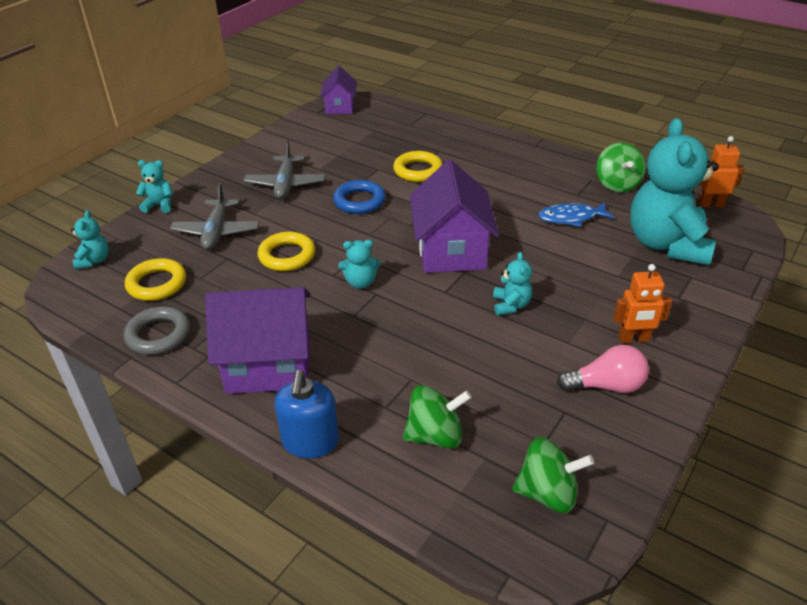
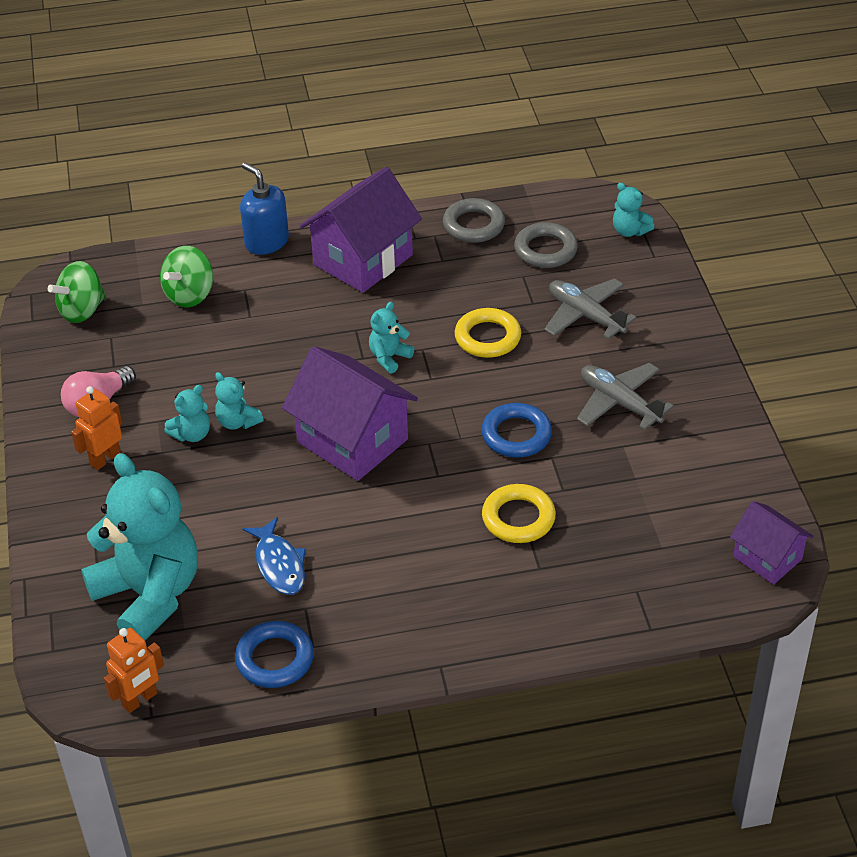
camera: 135 degrees right, 5 degrees up
(157, 284) = (545, 250): yellow ring -> grey ring
(159, 205) = (685, 302): turquoise teddy bear -> turquoise teddy bear (192, 434)
(571, 218) = (279, 564): blue fish -> blue fish turned 120 degrees clockwise
(617, 184) = (275, 659): green spinning top -> blue ring

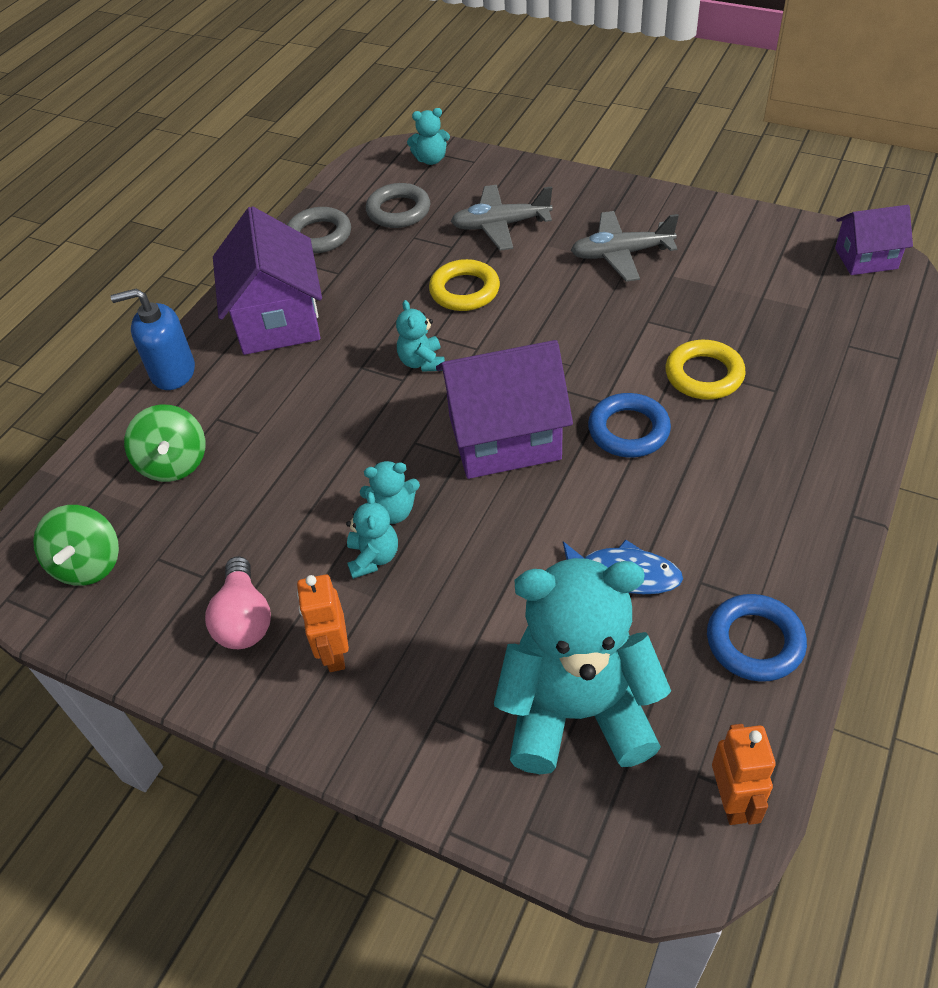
camera: 50 degrees left, 5 degrees up
(516, 435) = (600, 329): blue ring -> blue ring (628, 430)

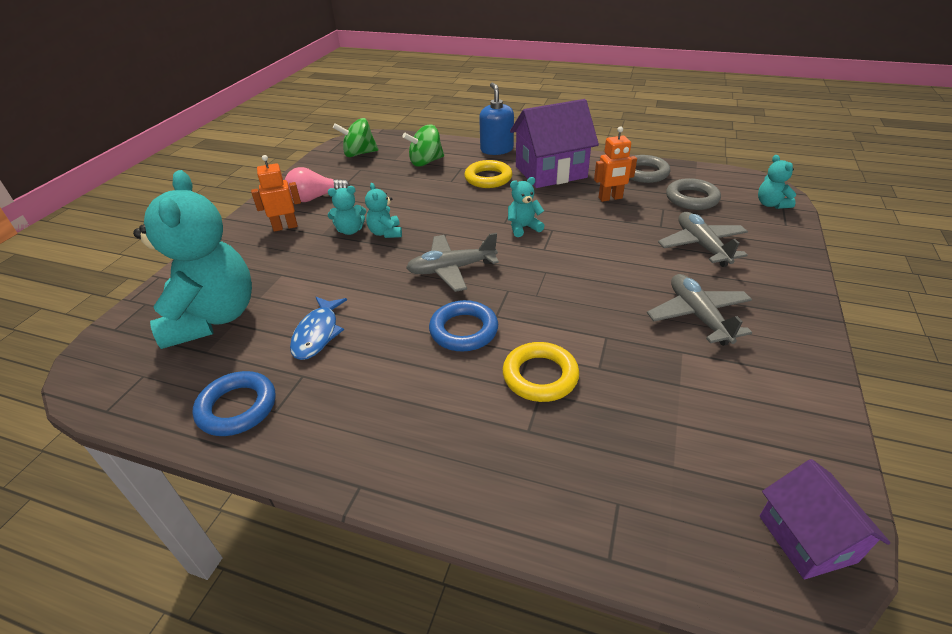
camera: 80 degrees right, 10 degrees down
(464, 290) = (608, 237): yellow ring -> yellow ring (488, 178)
(504, 438) = (451, 269): purple house -> grey plane
(732, 801) = (115, 393): orange robot -> orange robot (610, 198)

